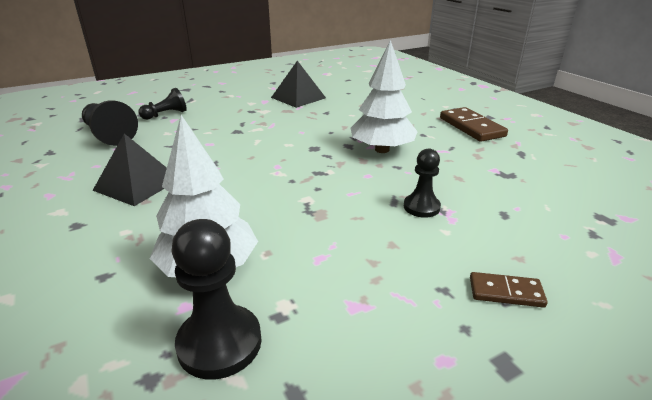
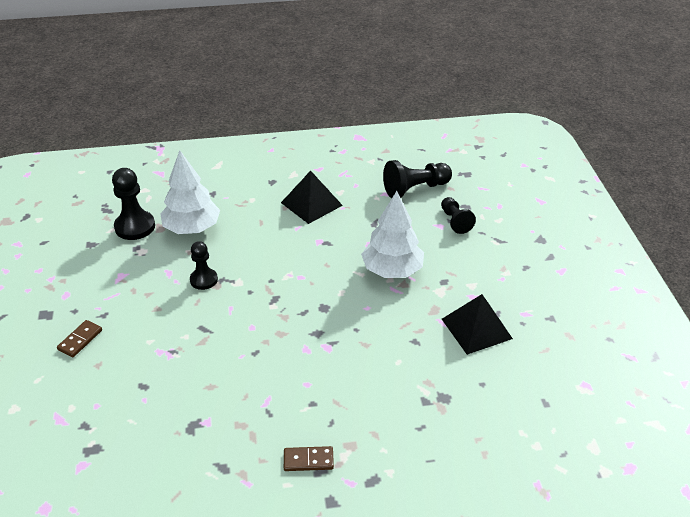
camera: 110 degrees right, 10 degrees up
(382, 150) = (293, 354): white tree -> white tree (392, 270)
(421, 207) = (185, 340): black pawn -> black pawn (203, 280)
(471, 127) = (308, 460): brown domino -> brown domino, size x0.57

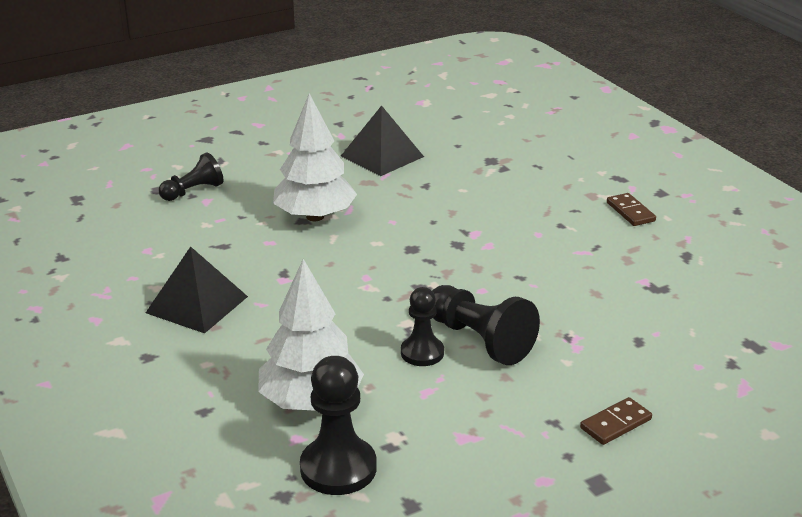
camera: 110 degrees left, 10 degrees down
(80, 340) = (615, 424): brown domino -> brown domino turned 45 degrees counterclockwise
(415, 189) = (128, 229): black pawn -> black pawn (480, 340)

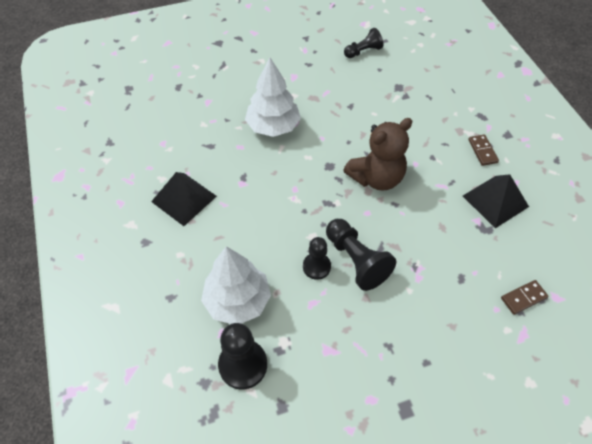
camera: 10 degrees right, 25 degrees up
(193, 191) = (201, 92): black pawn -> black pawn (363, 51)
(382, 156) = (327, 74): black pyramid -> black pyramid (495, 201)
(485, 253) = (376, 178): none -> brown teddy bear
(615, 424) = (429, 355): brown domino -> brown domino (523, 298)

